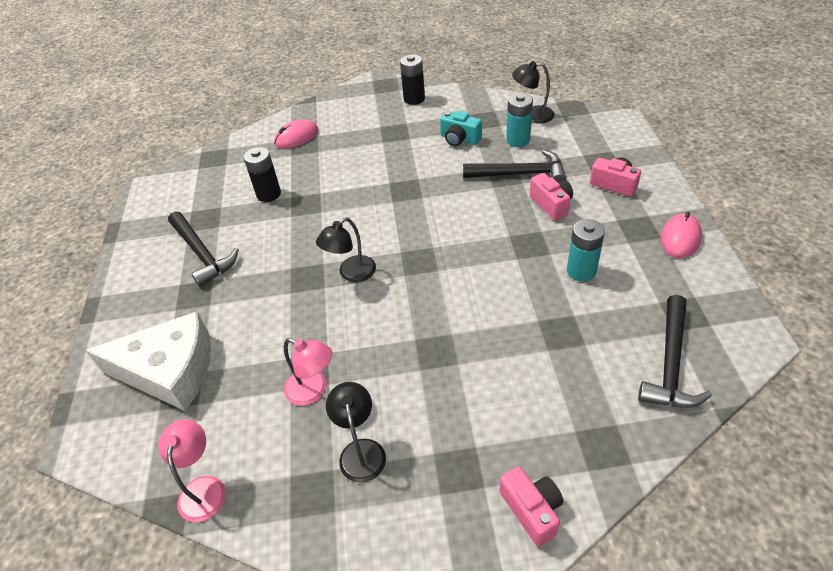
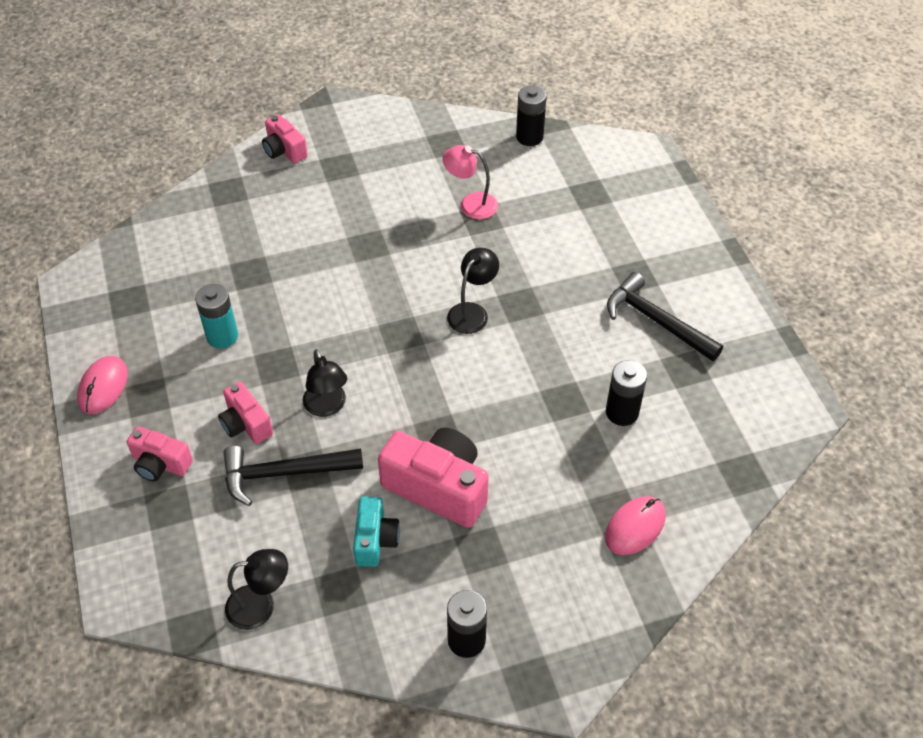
camera: 165 degrees right, 5 degrees up
(169, 371) = (610, 206): white cheese -> none
(203, 488) = (529, 137): pink lamp -> black battery
(361, 450) = (417, 169): black lamp -> black lamp (327, 407)
(413, 161) = (438, 487): none -> pink camera
(459, 139) = (375, 540): turquoise camera -> turquoise camera turned 75 degrees clockwise
(518, 140) = (285, 542): turquoise battery -> none
(671, 363) = (156, 254): black hammer -> none

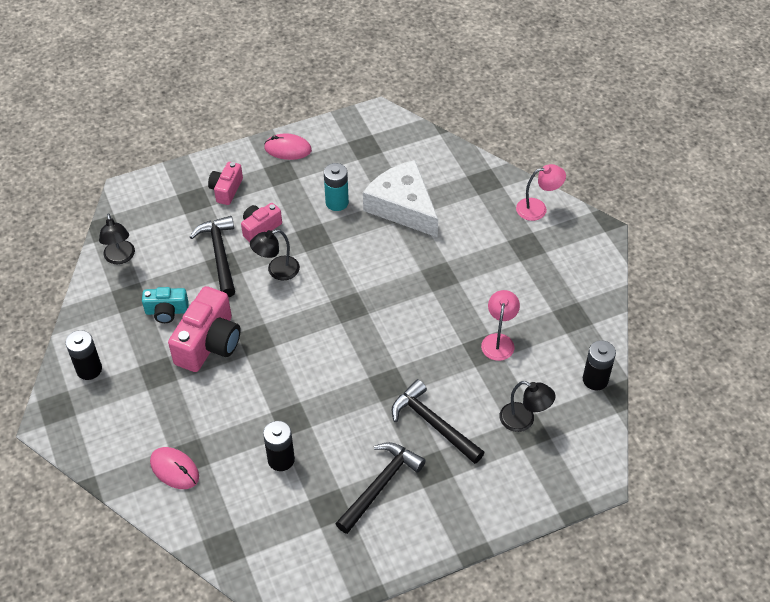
camera: 85 degrees right, 0 degrees up
(248, 270) = (403, 206): none -> white cheese
(284, 150) = (538, 208): pink camera -> pink lamp
(472, 312) = (376, 351): black lamp -> black lamp (524, 420)
(578, 269) = (433, 424): none -> black hammer

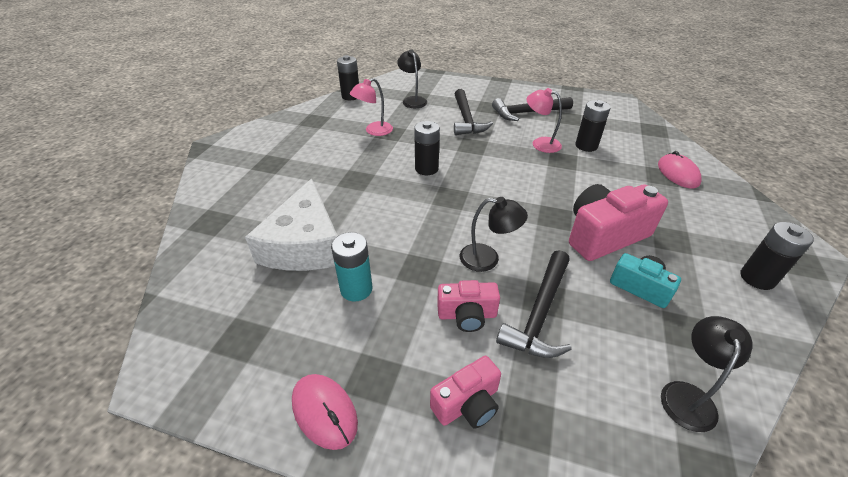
camera: 140 degrees left, 10 degrees down
(398, 324) = (426, 169): none -> black battery
(538, 208) = (218, 179): pink lamp -> pink lamp (540, 143)

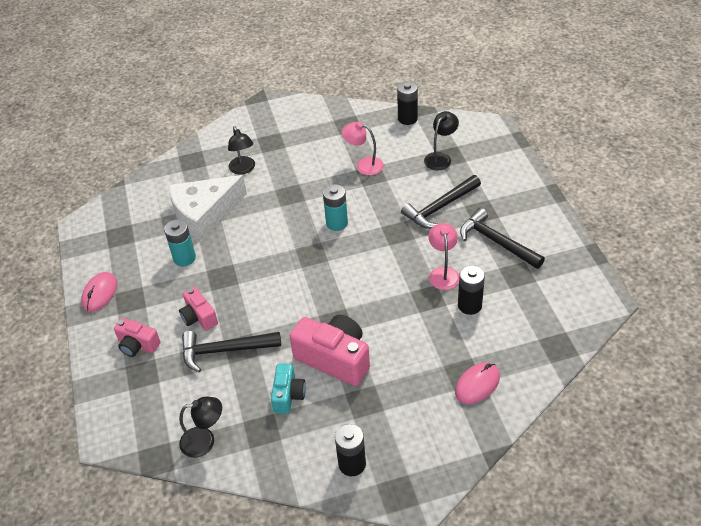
camera: 60 degrees right, 5 degrees up
(426, 169) = (337, 223): black battery -> turquoise battery
(487, 259) = (257, 305): black lamp -> black lamp (243, 169)

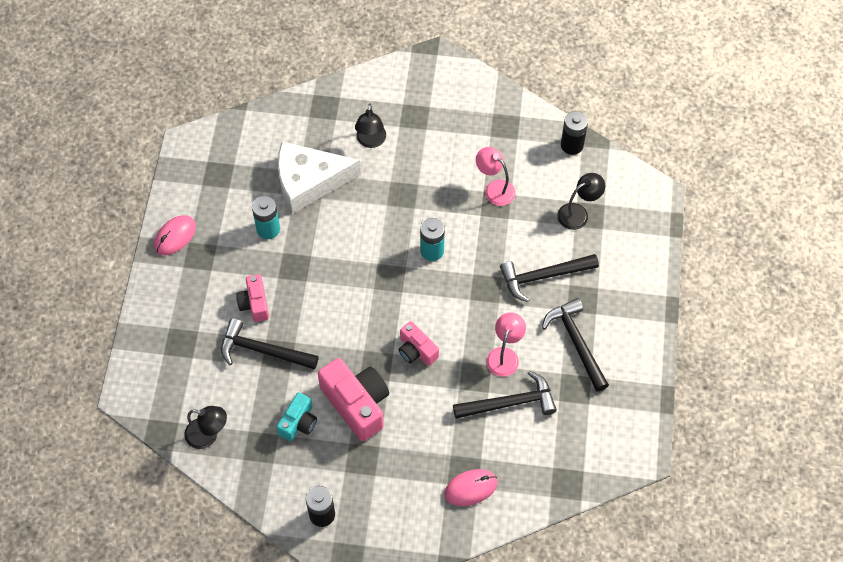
camera: 20 degrees right, 15 degrees up
(138, 345) = (188, 310): pink camera -> pink camera (416, 350)
(469, 305) = (510, 402): black battery -> black hammer

